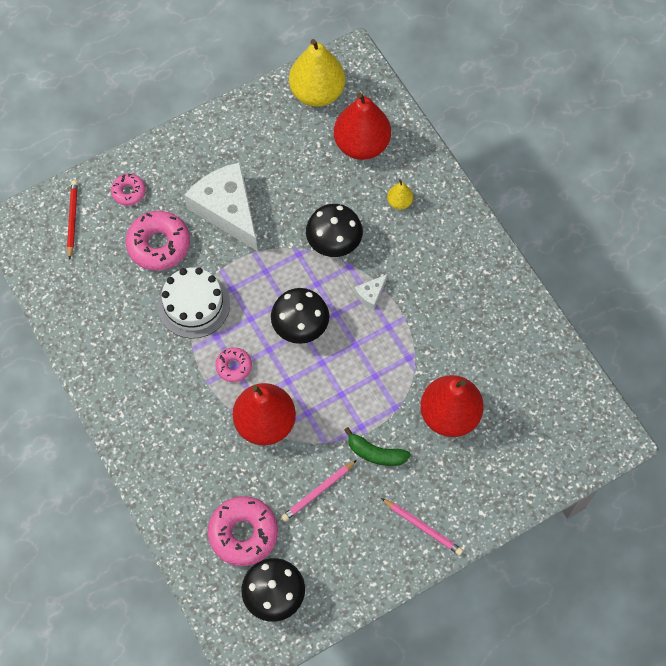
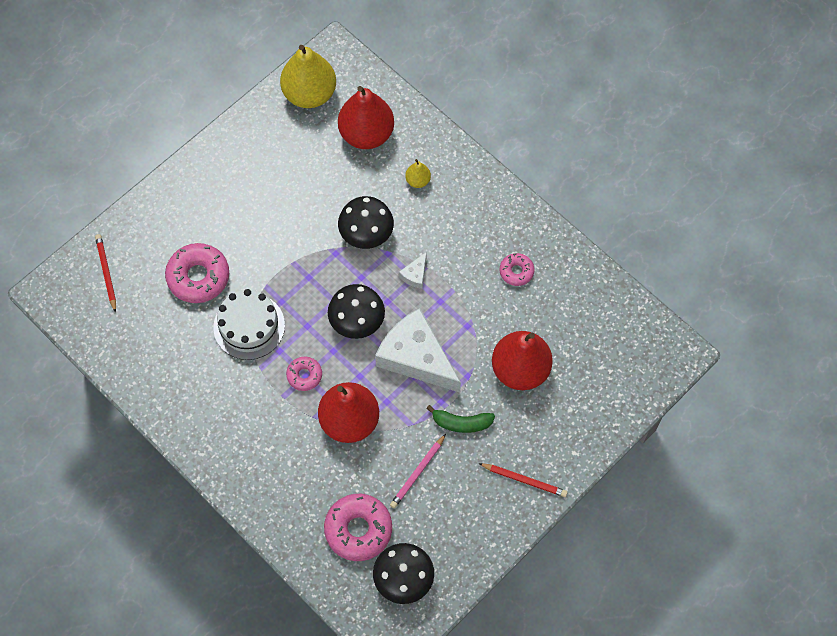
camera: 15 degrees left, 0 degrees up
(129, 192) = (154, 233): pink donut -> pink donut (516, 271)
(227, 209) = (255, 227): white cheese -> white cheese (416, 357)
(423, 527) = (524, 480): pink pencil -> red pencil

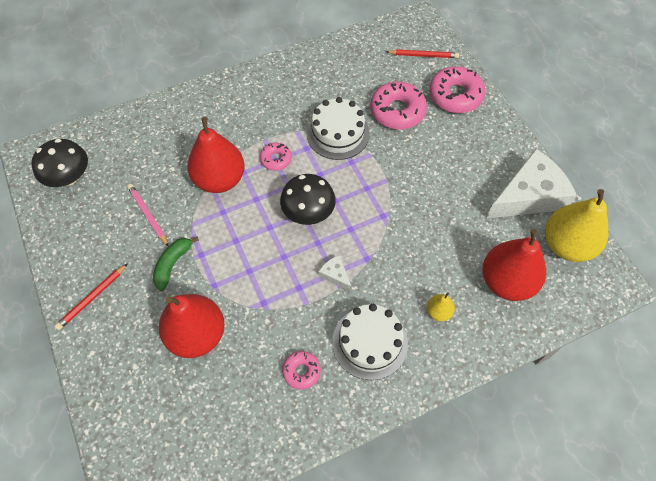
camera: 110 degrees right, 5 degrees down
(358, 529) = (127, 159): pink donut -> pink donut (455, 95)
(366, 234) = (394, 247): black mushroom -> none
(416, 357) = (252, 248): white cheese -> white cheese (528, 196)
(468, 226) = (369, 342): none -> white cake

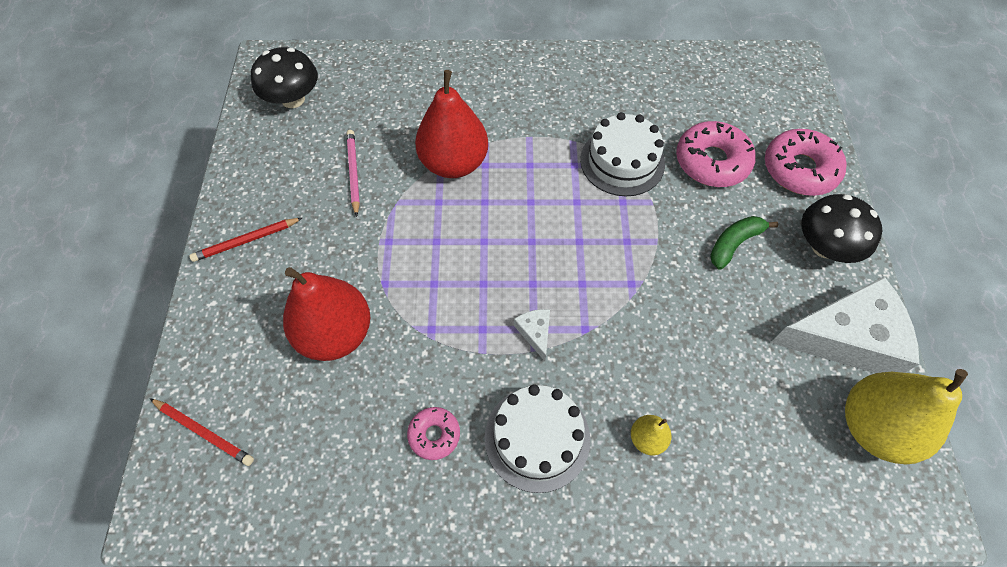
camera: 25 degrees right, 0 degrees up
(172, 264) = (351, 239): green banana -> green banana (734, 243)
(276, 159) = (531, 164): pink donut -> none
(308, 212) = (539, 242): black mushroom -> black mushroom (824, 247)
(423, 55) = (779, 105): red pencil -> red pencil (204, 432)
(507, 281) = (762, 440): red pear -> none

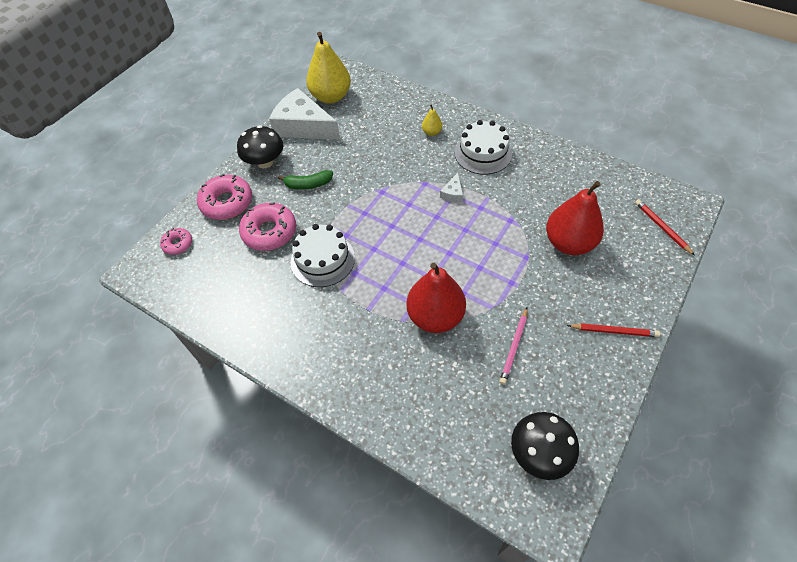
camera: 145 degrees left, 5 degrees down
(434, 435) = (533, 175): pink donut -> pink donut (178, 244)

